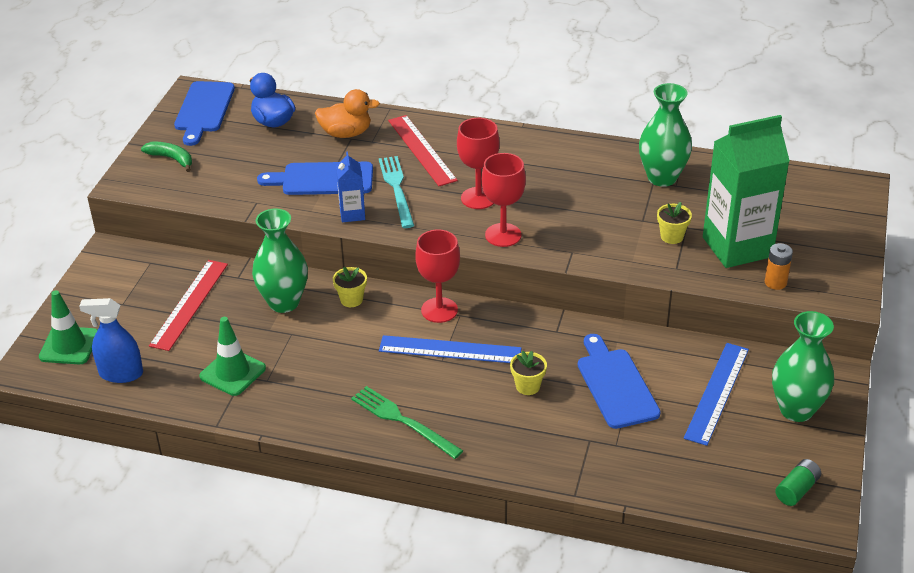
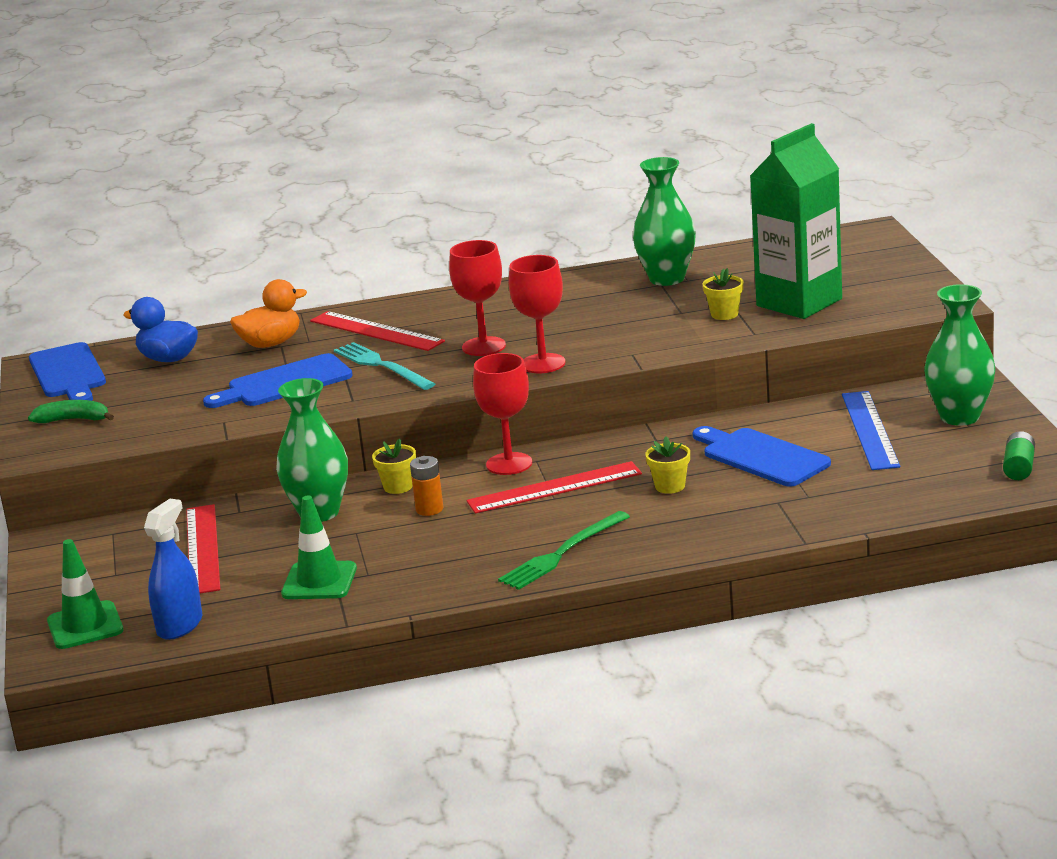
camera: 25 degrees left, 15 degrees down
(121, 373) = (179, 625): blue spray bottle -> blue spray bottle turned 135 degrees clockwise
(352, 214) = (351, 397): blue carton -> none
(404, 421) = (563, 553): green fork -> green fork turned 60 degrees counterclockwise
(450, 349) = (554, 487): blue ruler -> red ruler
(775, 282) = (864, 314): orange battery -> orange battery (429, 509)

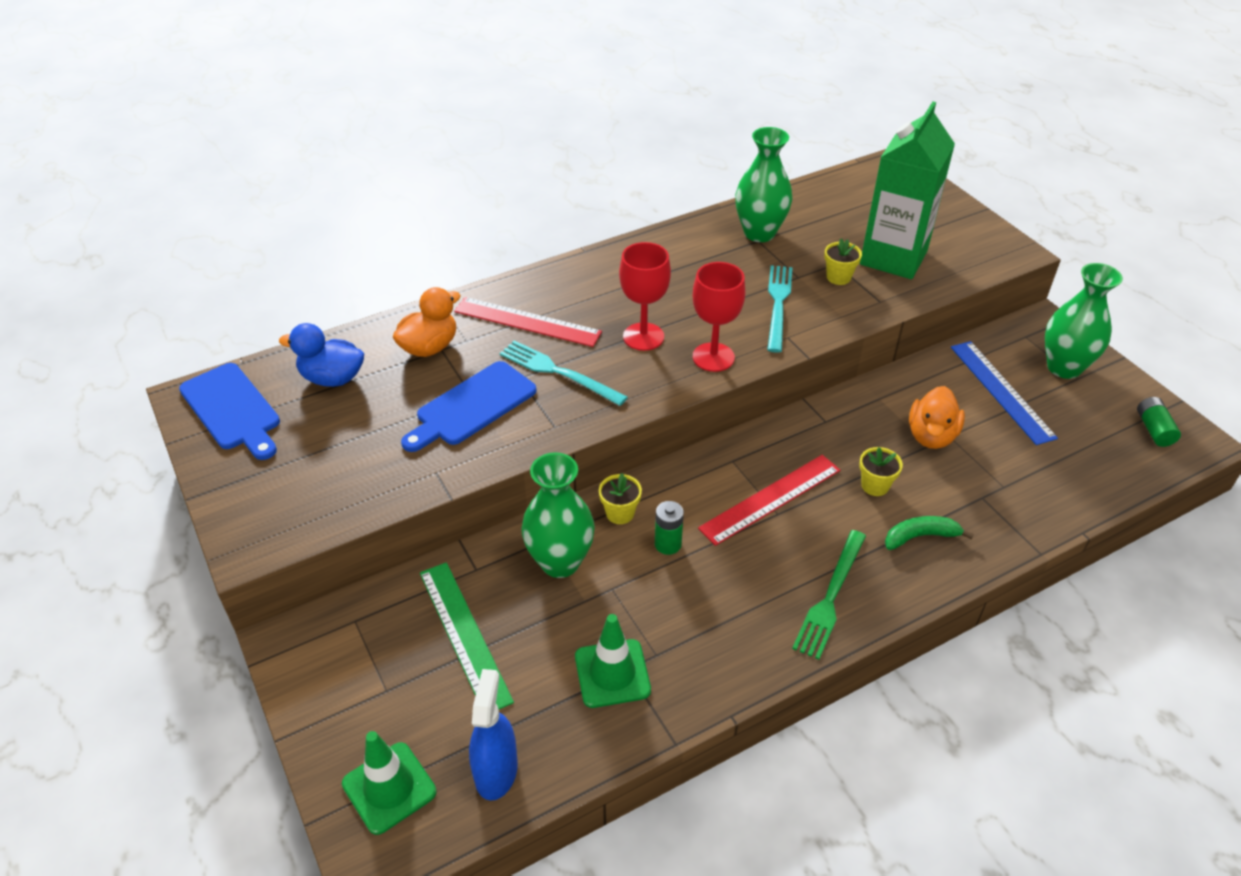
camera: 20 degrees left, 20 degrees up
(74, 420) = (269, 485): green banana -> green banana (920, 536)
(203, 548) = (465, 635): red ruler -> green ruler
(429, 509) = (668, 544): orange battery -> green battery
(509, 464) = (710, 468): red goblet -> none
(641, 331) = (778, 305): none -> turquoise fork
(761, 457) = (931, 436): blue cutting board -> orange duck

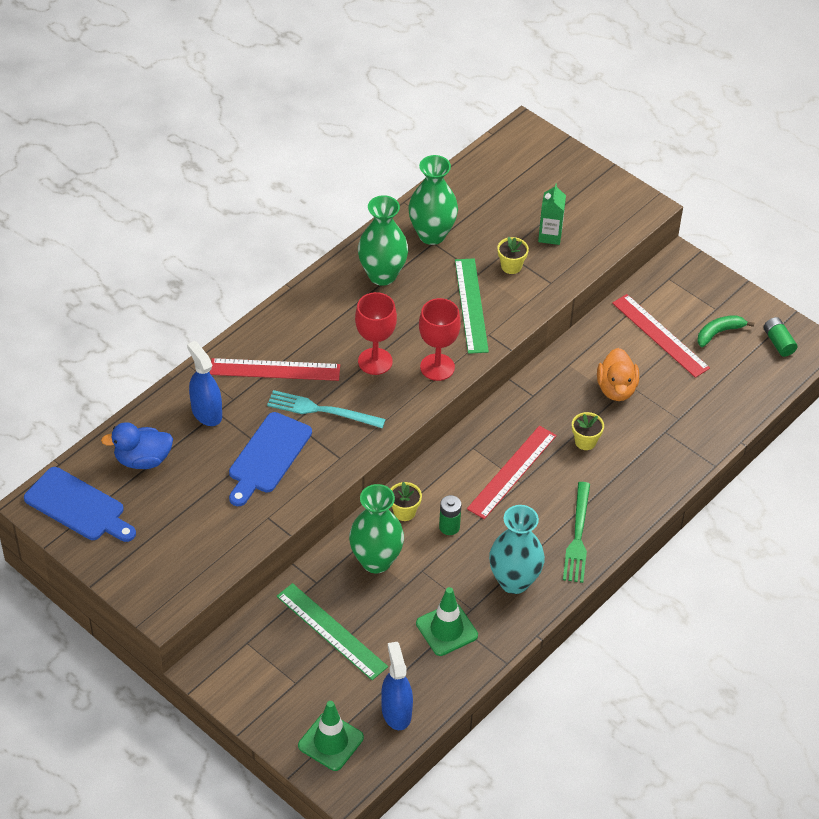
camera: 20 degrees left, 5 degrees up
(429, 347) = (206, 412): orange duck -> blue spray bottle
(726, 633) = (514, 581): none -> turquoise vase
(778, 305) = (471, 305): turquoise fork -> green ruler
(893, 258) = (550, 236): green carton -> green carton, size x0.47
(920, 536) = (628, 474): green banana -> green banana (719, 333)
(1001, 391) = (660, 335): blue ruler -> red ruler
(1064, 367) = (703, 301): green vase -> green vase (382, 275)

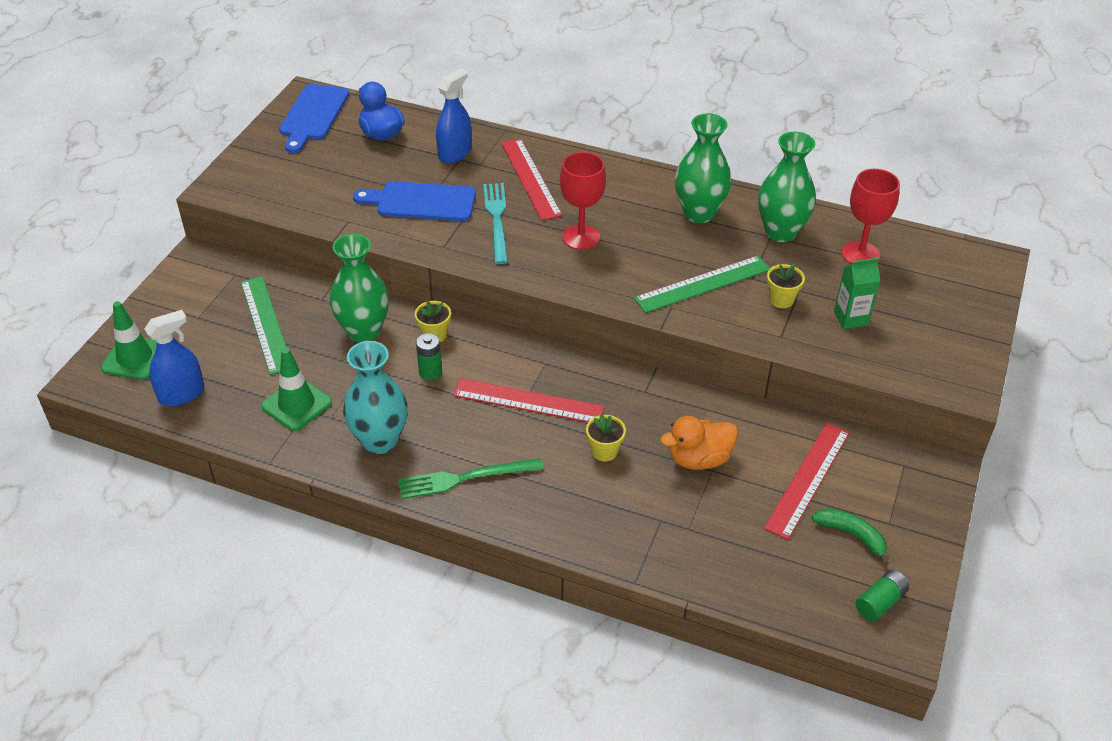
camera: 70 degrees right, 5 degrees down
(331, 631) = (266, 324): green ruler -> green ruler turned 45 degrees counterclockwise
(437, 367) = (600, 281): red goblet -> red goblet (860, 254)

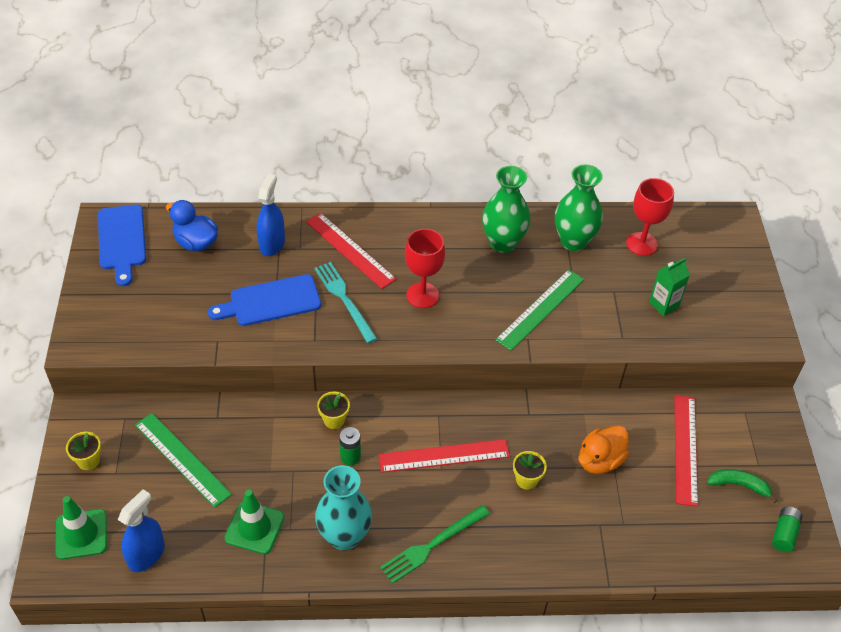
camera: 25 degrees left, 5 degrees up
(364, 331) = (272, 437): green vase -> none
(781, 299) = (606, 304): yellow flower pot -> yellow flower pot (88, 460)

